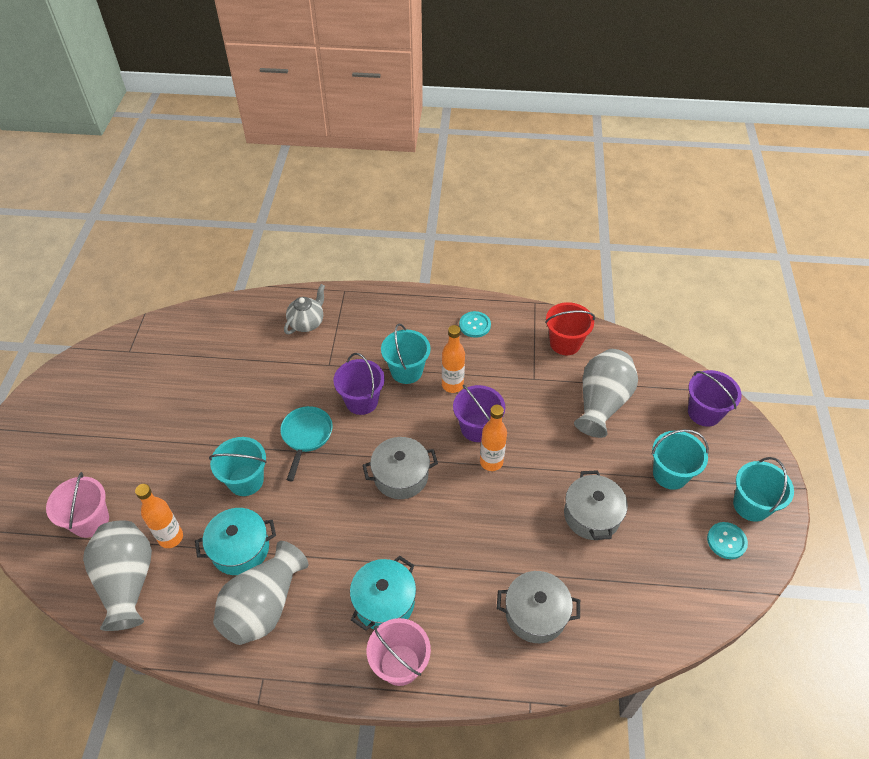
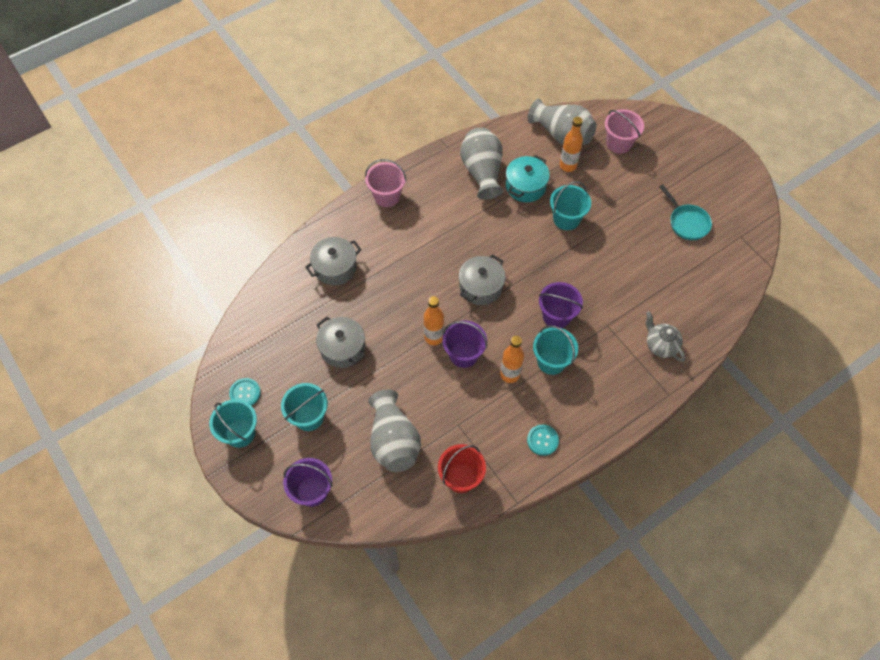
camera: 140 degrees right, 10 degrees up
(306, 436) = (564, 268): turquoise pan -> turquoise pan (687, 222)
(307, 323) = (660, 345): grey teapot -> grey teapot turned 150 degrees clockwise
(384, 602) = (422, 216): turquoise pot -> none

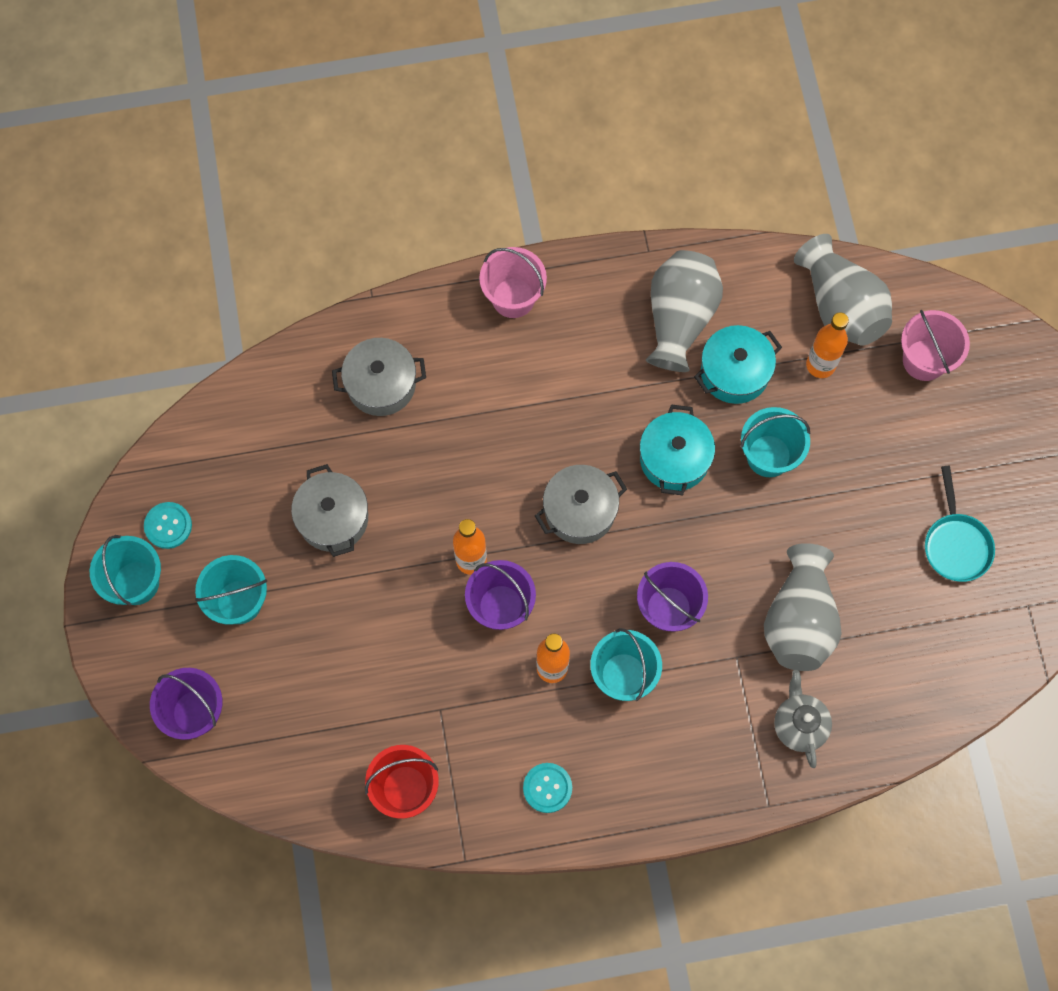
camera: 25 degrees right, 10 degrees up
(393, 441) = (339, 691): grey vase -> grey vase (799, 620)
(517, 240) = (674, 458): none -> turquoise pot

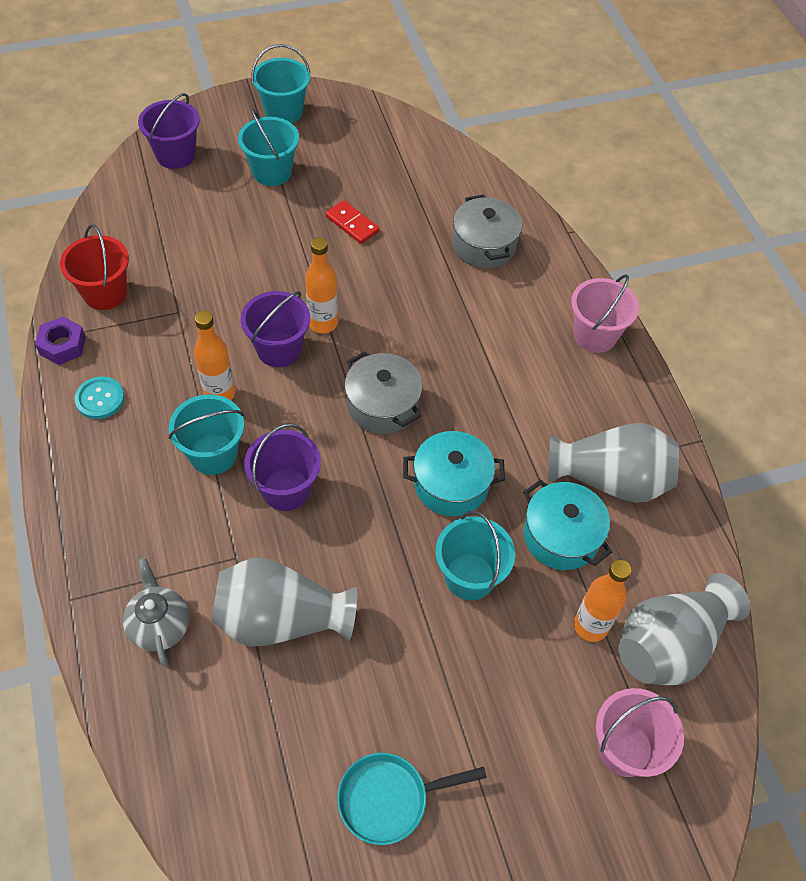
camera: 80 degrees right, 15 degrees down
(168, 526) = (333, 125): turquoise button -> none
(333, 518) = (352, 224): grey pot -> red domino
(474, 830) = (63, 345): none -> purple nut
(799, 725) = (160, 626): grey teapot -> grey teapot turned 90 degrees counterclockwise

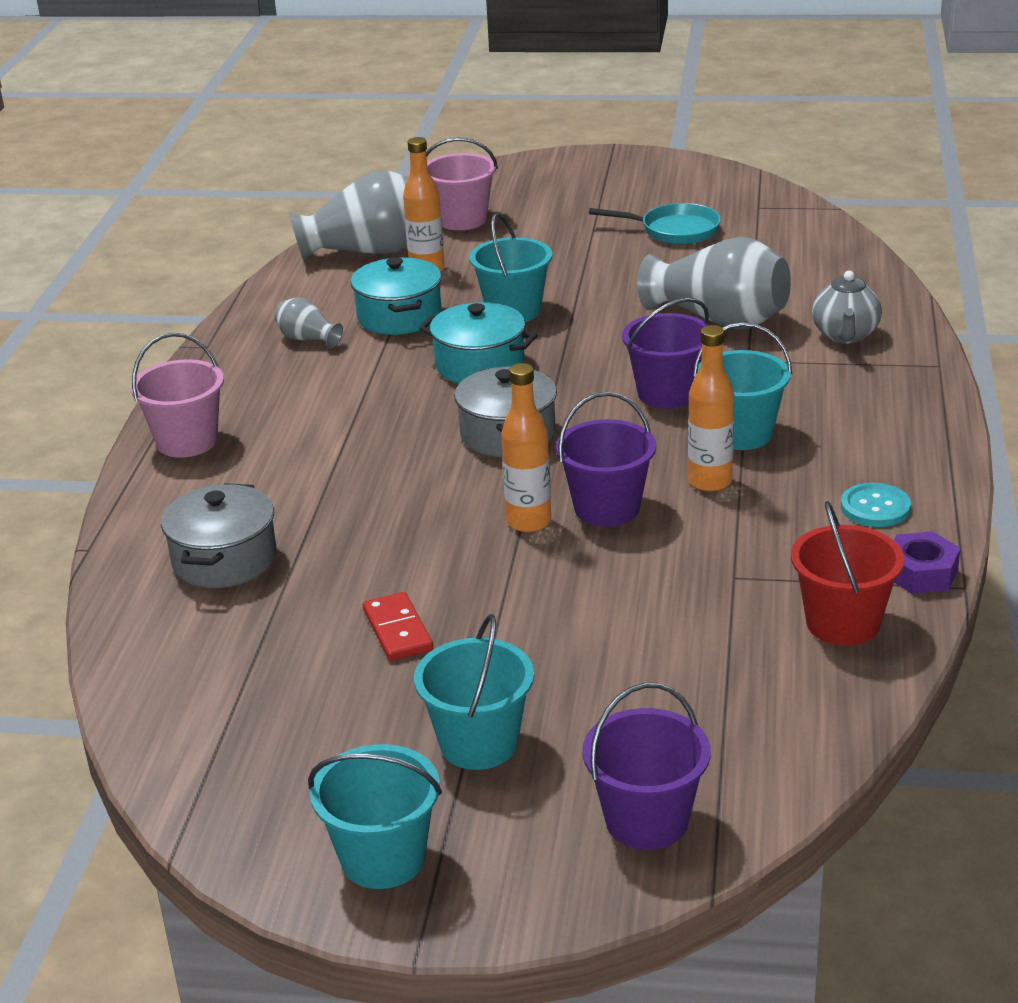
camera: 150 degrees left, 25 degrees down
(610, 479) = (307, 339): grey vase -> grey vase, size x0.47

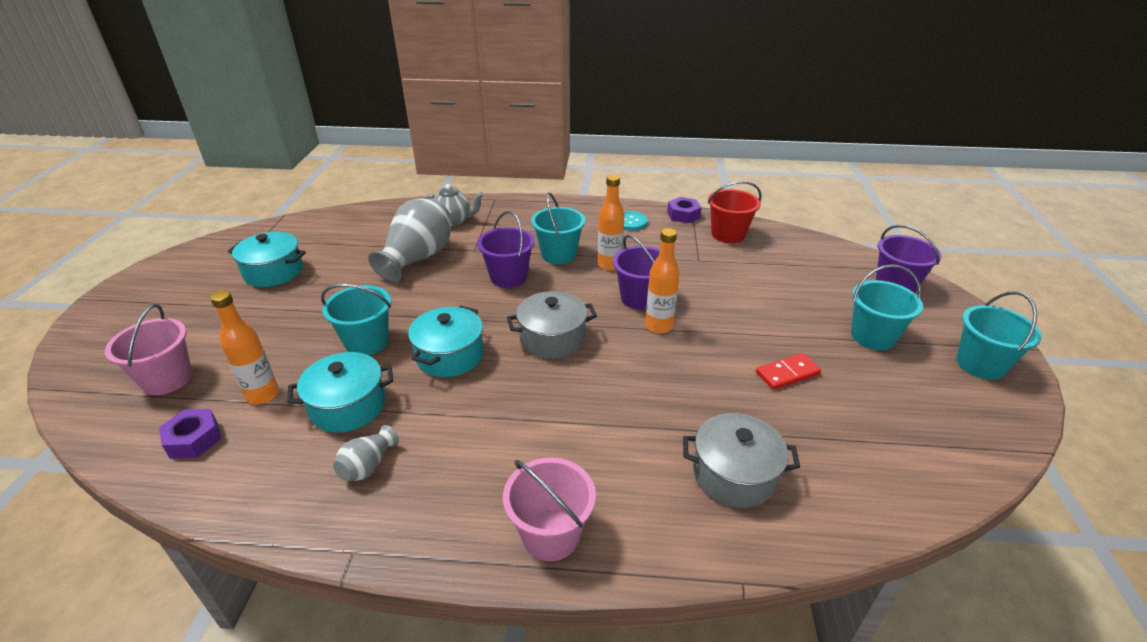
camera: 95 degrees left, 5 degrees up
(368, 252) = (194, 439): grey vase -> purple nut
(674, 230) = (274, 272): turquoise pan -> turquoise pot

